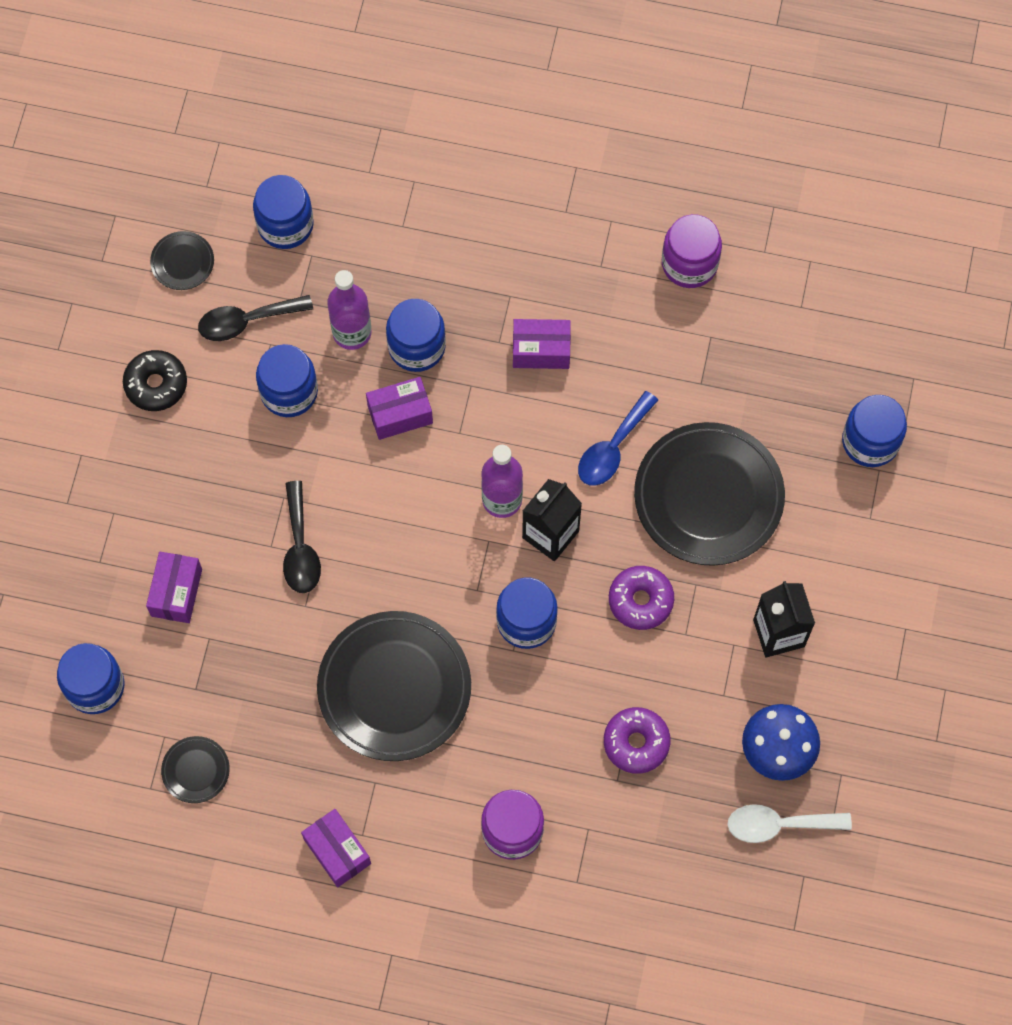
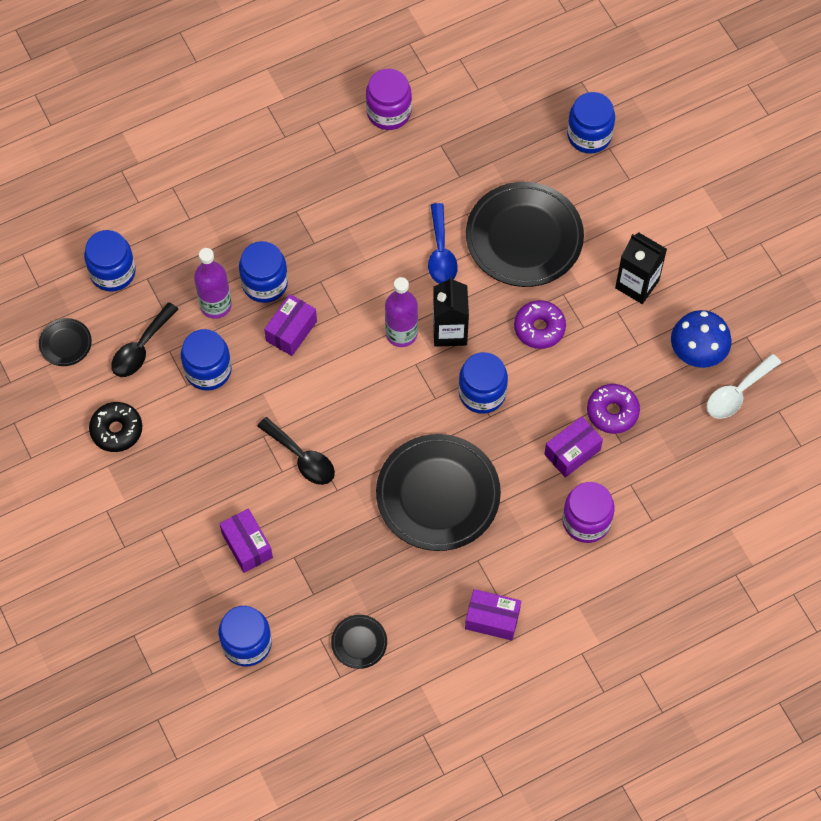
camera: 40 degrees left, 5 degrees down
(541, 350) = (345, 228): purple box -> purple box (572, 452)

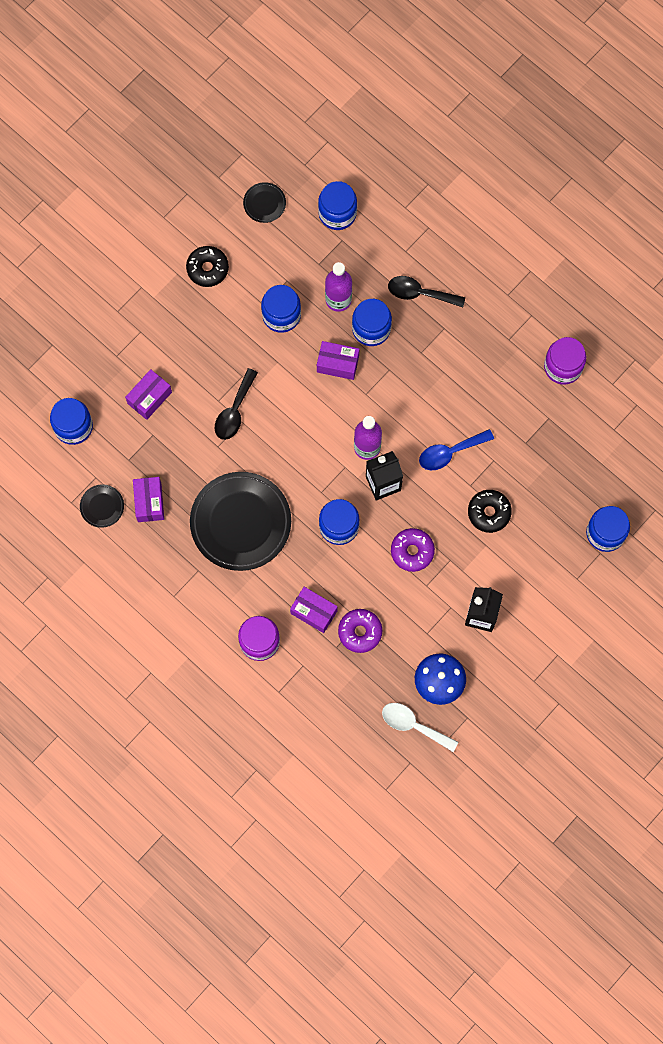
camera: 70 degrees right, 10 degrees up
(141, 348) = (281, 259): black spoon -> black spoon (420, 293)
(492, 619) = (154, 597): purple box -> purple box (149, 502)
(524, 238) = (489, 512): black plate -> black donut

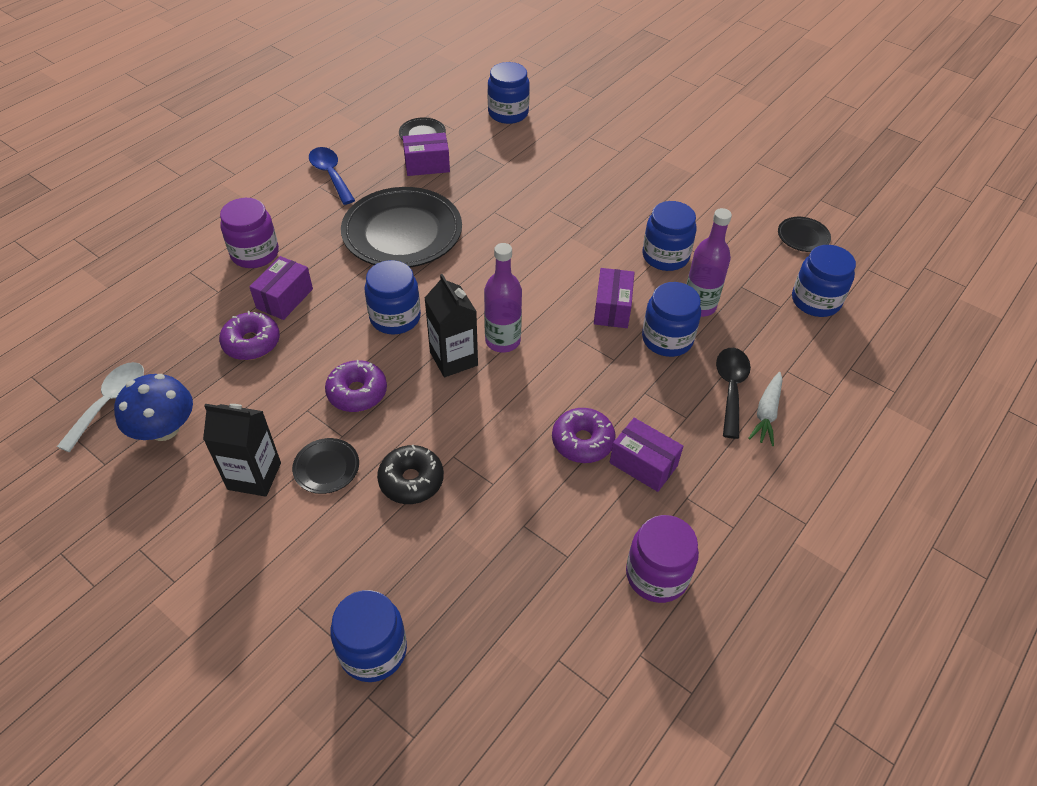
camera: 85 degrees right, 25 degrees down
(149, 398) = (545, 160): purple box -> purple box (643, 464)
(207, 269) = (706, 196): black donut -> none
(234, 411) = (538, 223): black spoon -> none
(443, 274) = (766, 413): none -> white carrot
(450, 452) = (501, 430): blue spoon -> blue spoon (330, 175)
(462, 399) = (582, 441): none -> purple donut
(476, 568) = (326, 468): none -> black plate

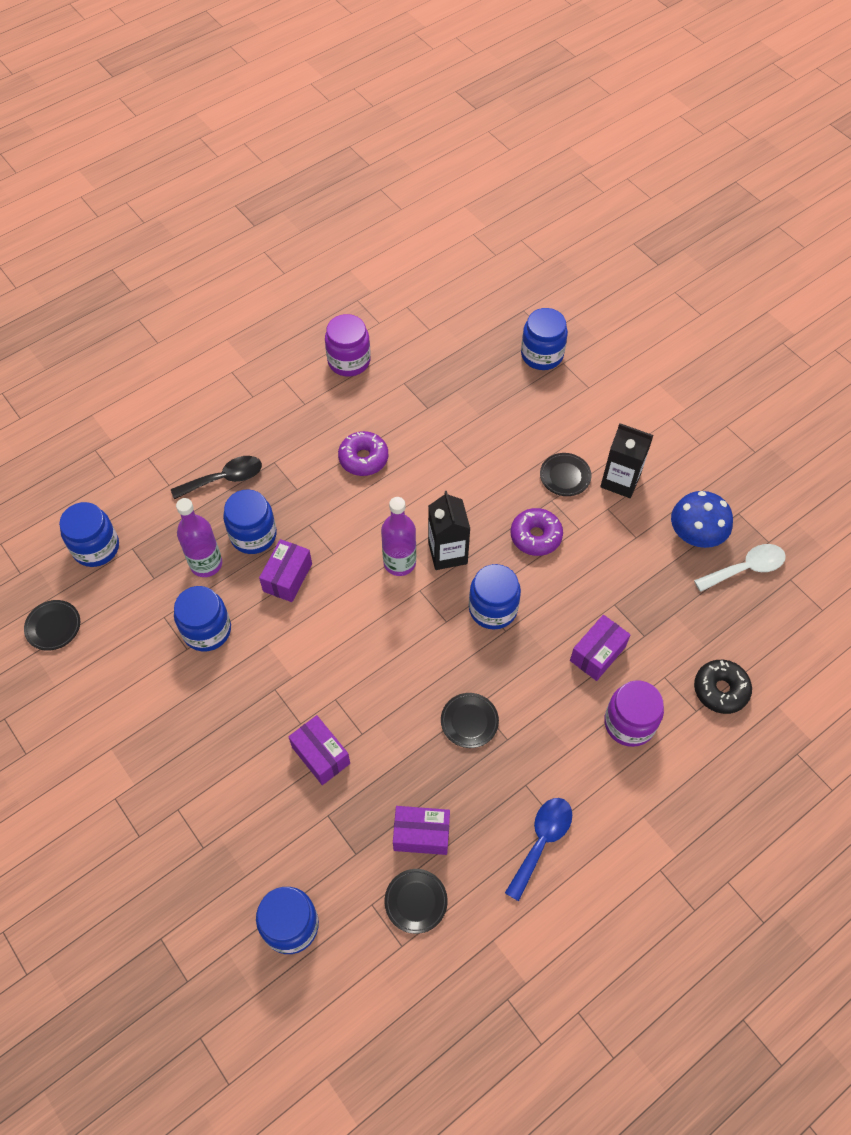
camera: 165 degrees left, 10 degrees up
(110, 402) = (745, 568): white spoon -> white spoon turned 150 degrees counterclockwise
(252, 343) = (627, 606): purple donut -> none
(330, 175) = (541, 841): blue spoon -> blue spoon turned 135 degrees counterclockwise
(402, 233) = (469, 721): black plate -> black plate, size x0.44
(411, 480) = (501, 454): black donut -> black donut (720, 690)
(643, 464) = (325, 432): purple box -> purple box (321, 755)
(730, 388) = (224, 479): black spoon -> black spoon turned 135 degrees counterclockwise
(766, 413) = (209, 452): white carrot -> none

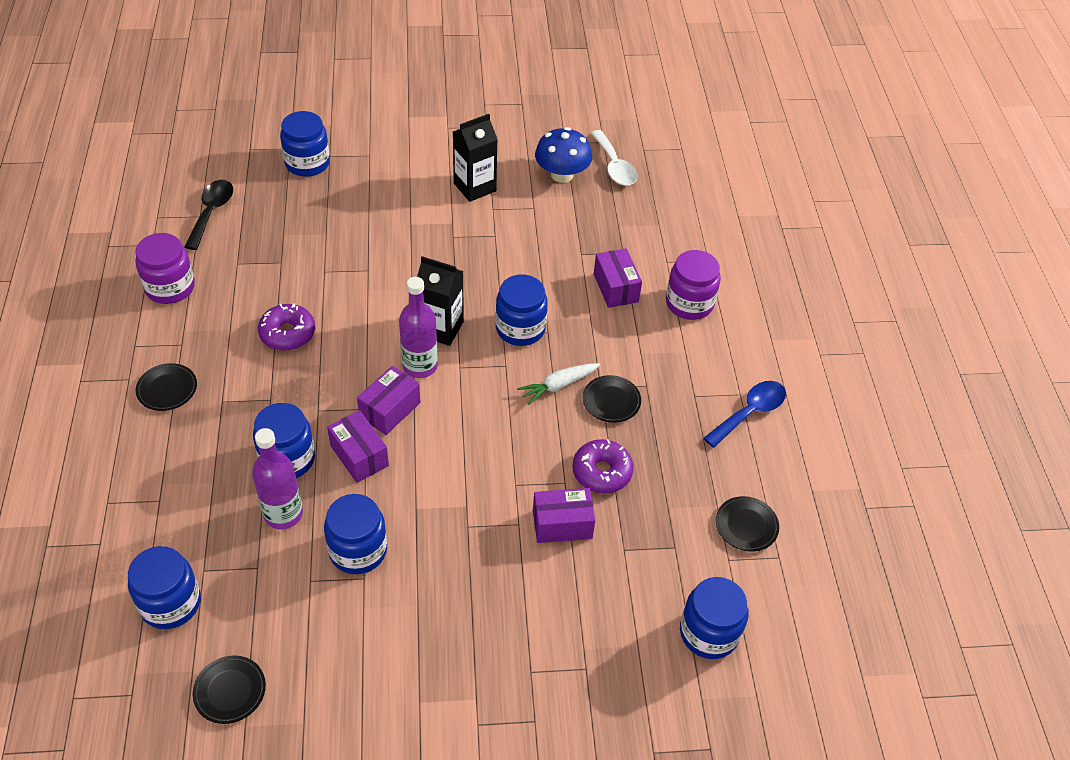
camera: 60 degrees left, 10 degrees down
(224, 479) = (201, 450): black spoon -> black spoon (211, 212)
(421, 834) = (689, 489): purple box -> purple box (390, 410)
(455, 672) = (558, 386): none -> white carrot
(535, 536) = (477, 265): purple donut -> purple donut (602, 472)
(541, 841) = (750, 412): blue spoon -> blue spoon turned 75 degrees clockwise
(565, 476) = (439, 216): black plate -> black plate (167, 389)
(720, 690) = (702, 237): black donut -> none
(745, 568) = (614, 166): white spoon -> white spoon turned 150 degrees clockwise

